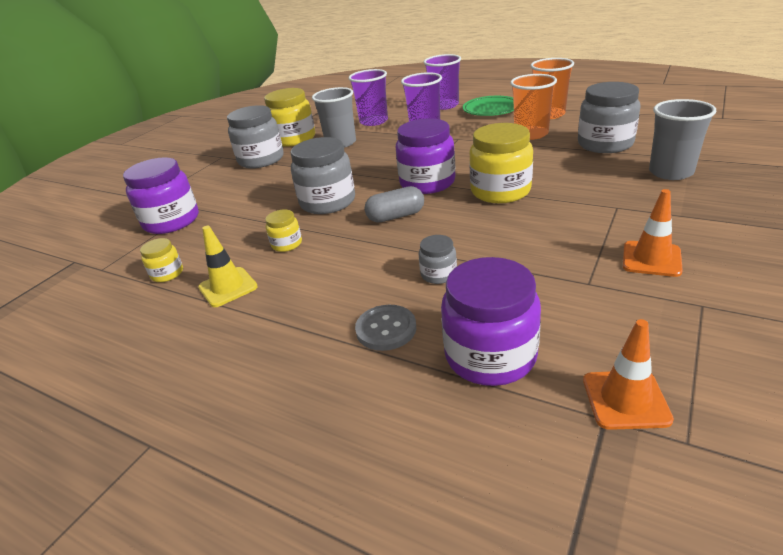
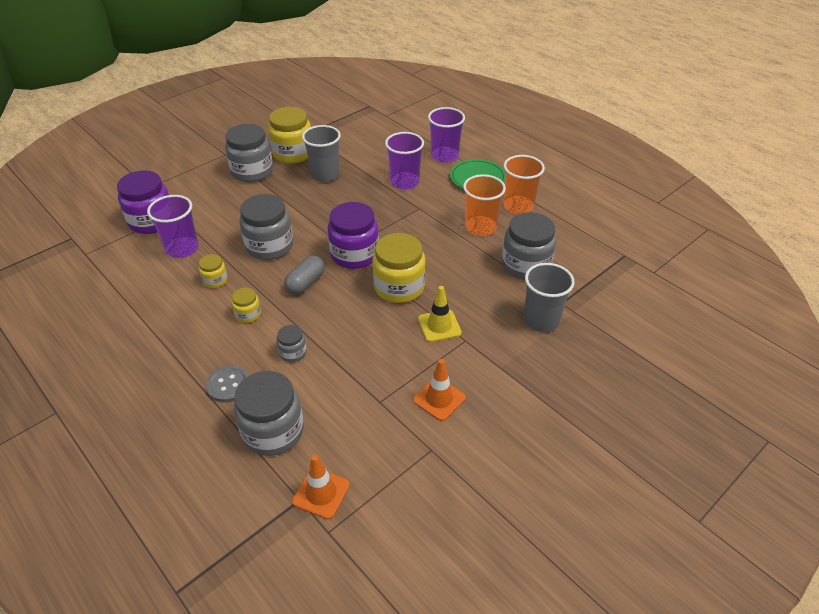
camera: 15 degrees right, 10 degrees up
(167, 274) = (124, 277): yellow jar -> yellow jar (248, 314)
(228, 287) = (155, 306): yellow traffic cone -> yellow traffic cone (439, 326)
(373, 121) = (371, 154): purple cup -> purple cup (182, 249)
(396, 216) = (306, 283): grey capsule -> grey capsule turned 60 degrees counterclockwise
(490, 355) = (273, 431): purple jar -> grey jar

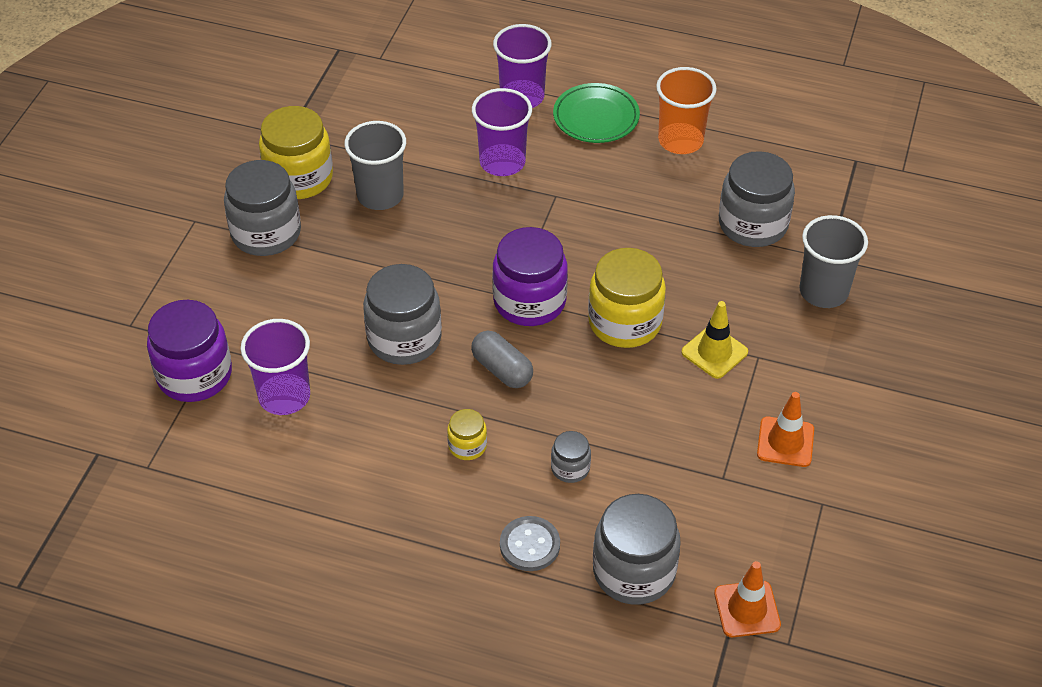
camera: 30 degrees left, 5 degrees up
(215, 280) = (377, 420): yellow jar -> none
(306, 283) = (502, 369): grey capsule -> grey capsule turned 45 degrees counterclockwise
(480, 227) = (657, 192): orange cup -> none

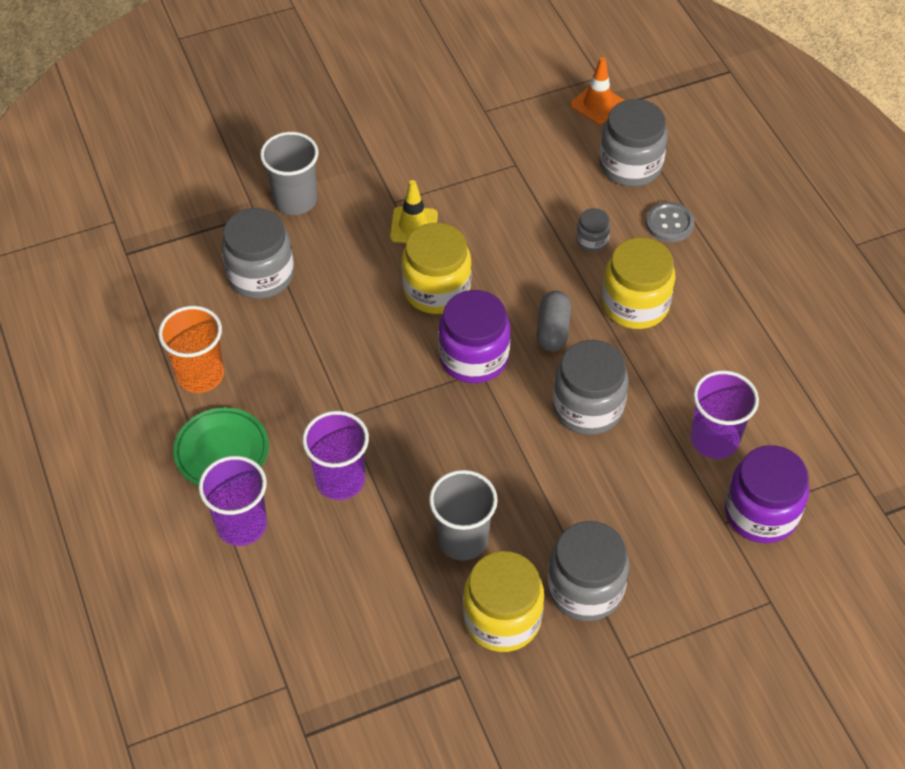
camera: 130 degrees left, 5 degrees up
(467, 446) = (635, 304): yellow jar -> yellow jar, size x2.03
(785, 442) = (454, 150): orange traffic cone -> none

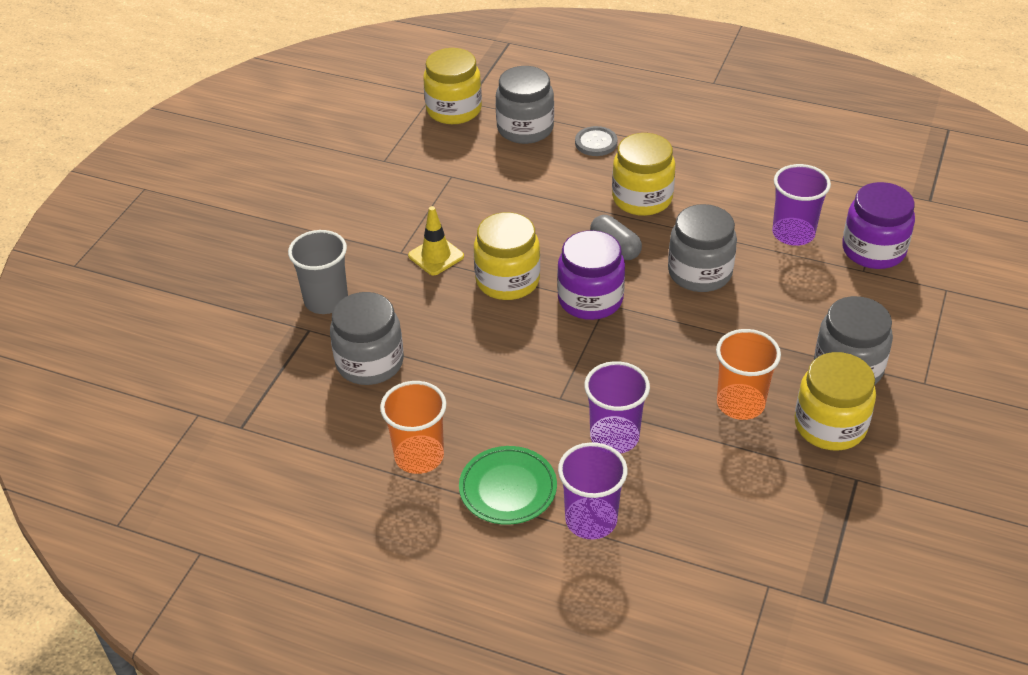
camera: 45 degrees left, 10 degrees down
(462, 539) = (740, 403): grey cup -> orange cup
(592, 240) = (564, 183): grey jar -> none
(597, 104) = (454, 110): orange traffic cone -> yellow jar

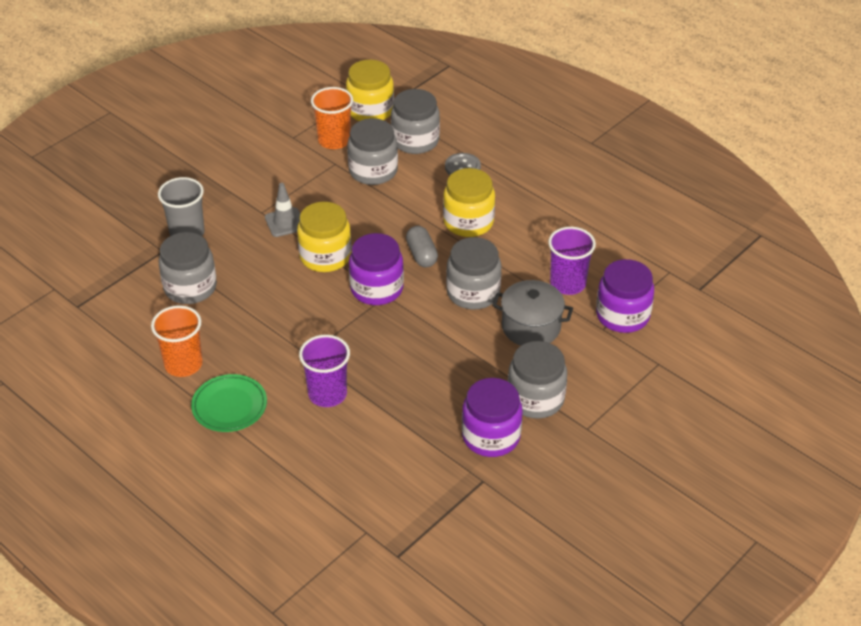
camera: 20 degrees right, 0 degrees up
(436, 256) = (285, 222): yellow traffic cone -> grey traffic cone
(500, 173) = (373, 171): none -> grey jar
(591, 520) = (272, 446): purple cup -> none
(740, 403) = (435, 399): orange cup -> orange cup (334, 140)
(787, 291) = (531, 327): none -> grey pot
(830, 425) = (491, 436): yellow jar -> purple jar

